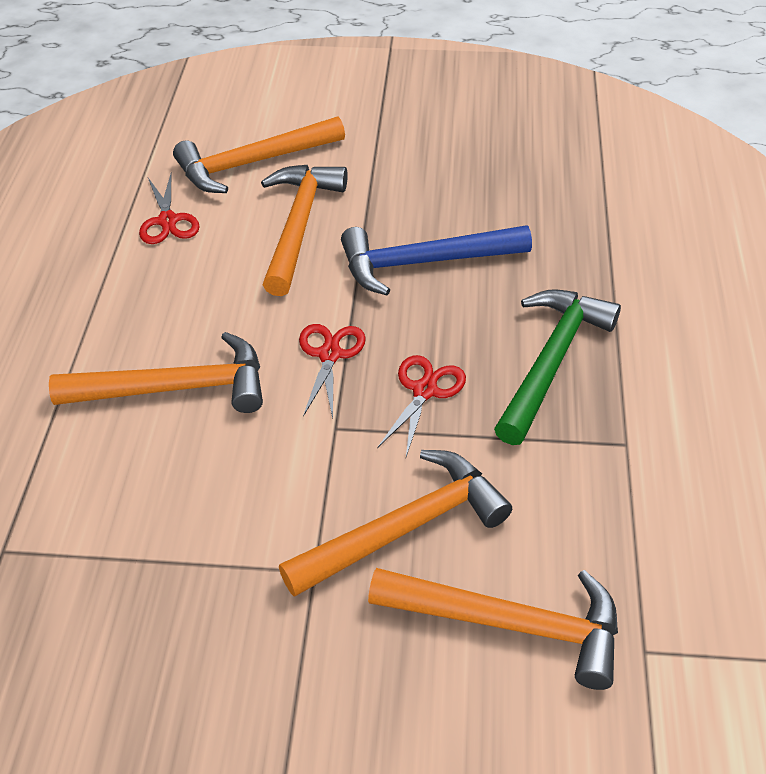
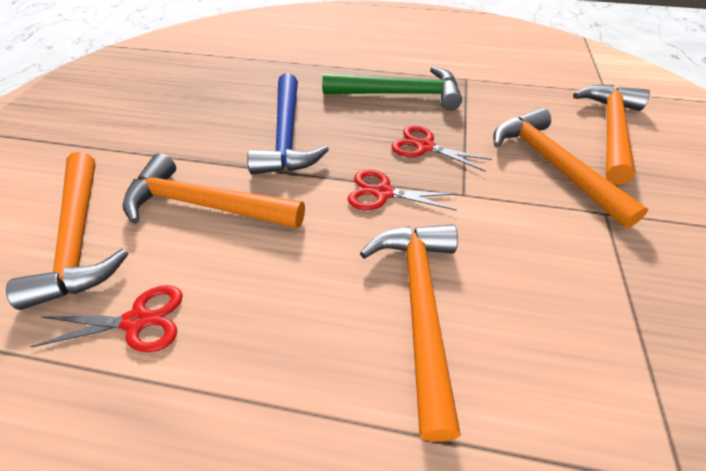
camera: 85 degrees left, 0 degrees up
(551, 361) = (399, 94): green hammer -> green hammer turned 150 degrees clockwise

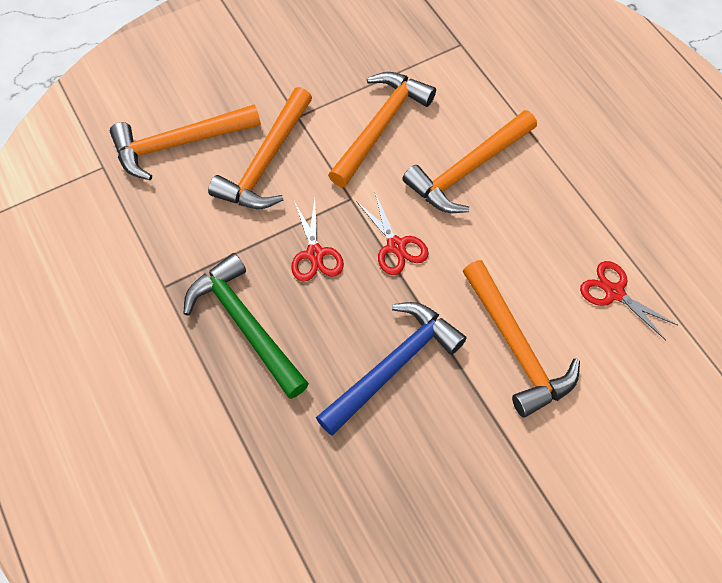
camera: 130 degrees left, 15 degrees up
(79, 238) = (616, 395): orange hammer -> orange hammer (380, 126)

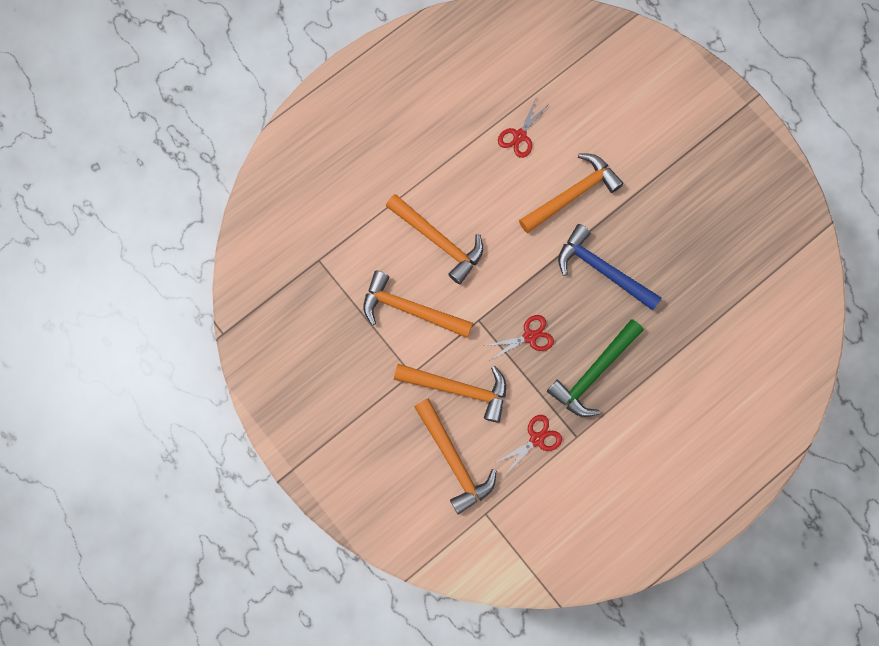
camera: 100 degrees left, 15 degrees up
(396, 246) = (512, 282): red scissors -> red scissors (536, 439)

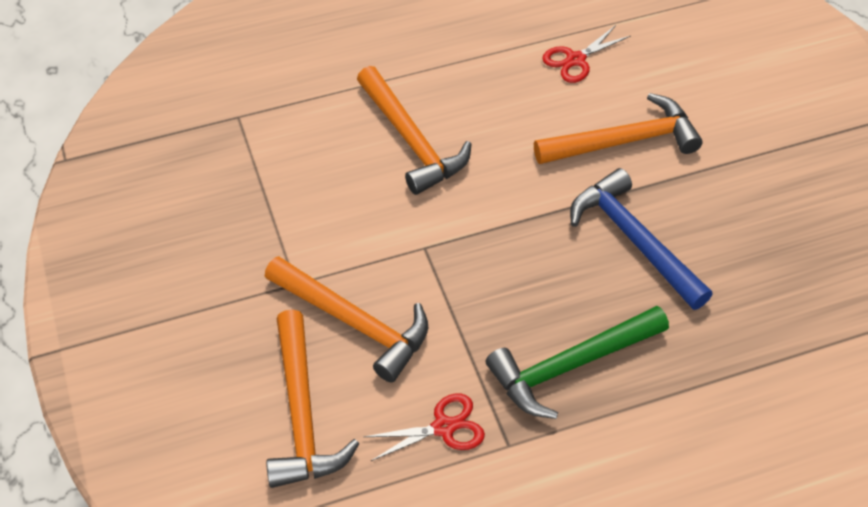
camera: 20 degrees right, 25 degrees down
(410, 309) = (333, 206): orange hammer -> none
(529, 336) = (491, 290): red scissors -> none

